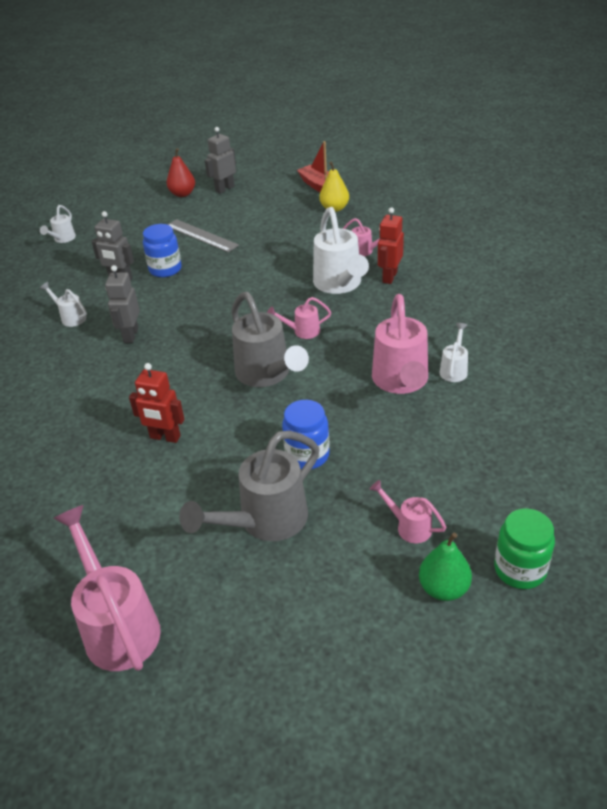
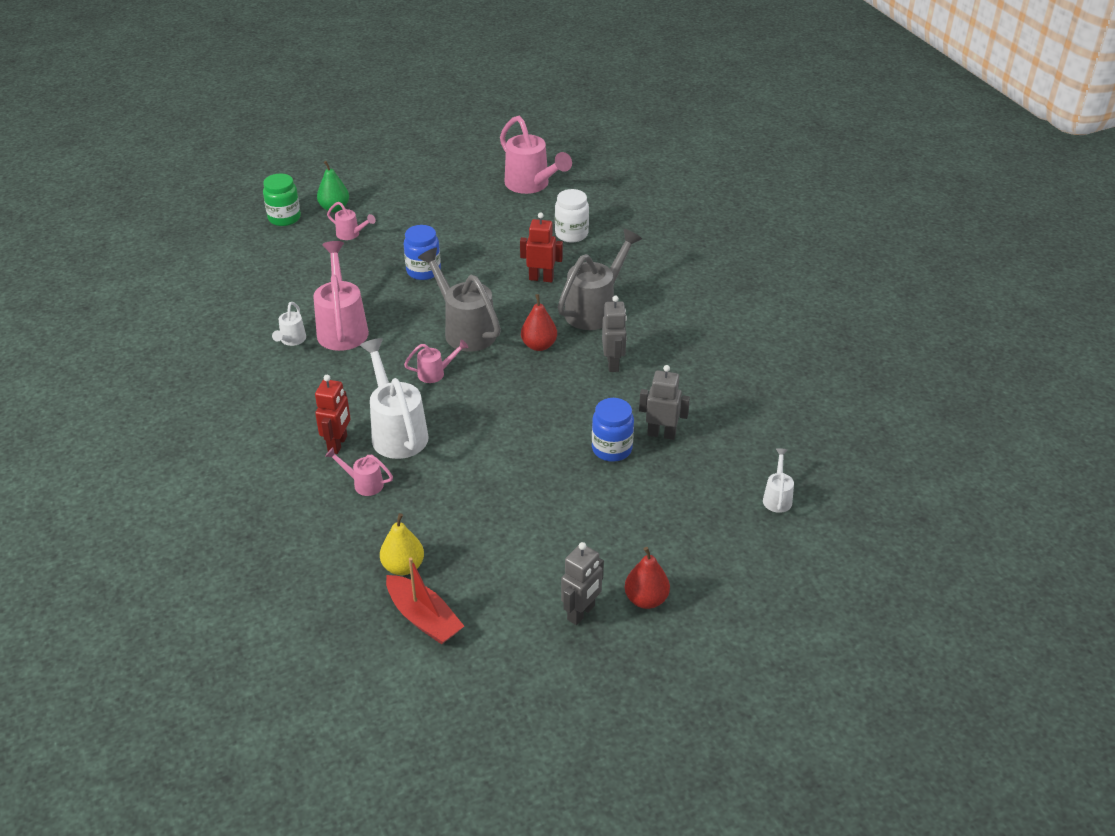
camera: 170 degrees right, 0 degrees up
(70, 317) = (690, 382): white watering can -> none
(99, 509) = (571, 234): none -> white jar
(195, 355) = (539, 345): none -> red pear
(201, 235) = (585, 508): grey ruler -> none
(264, 522) = (451, 232): grey watering can -> grey watering can (595, 309)

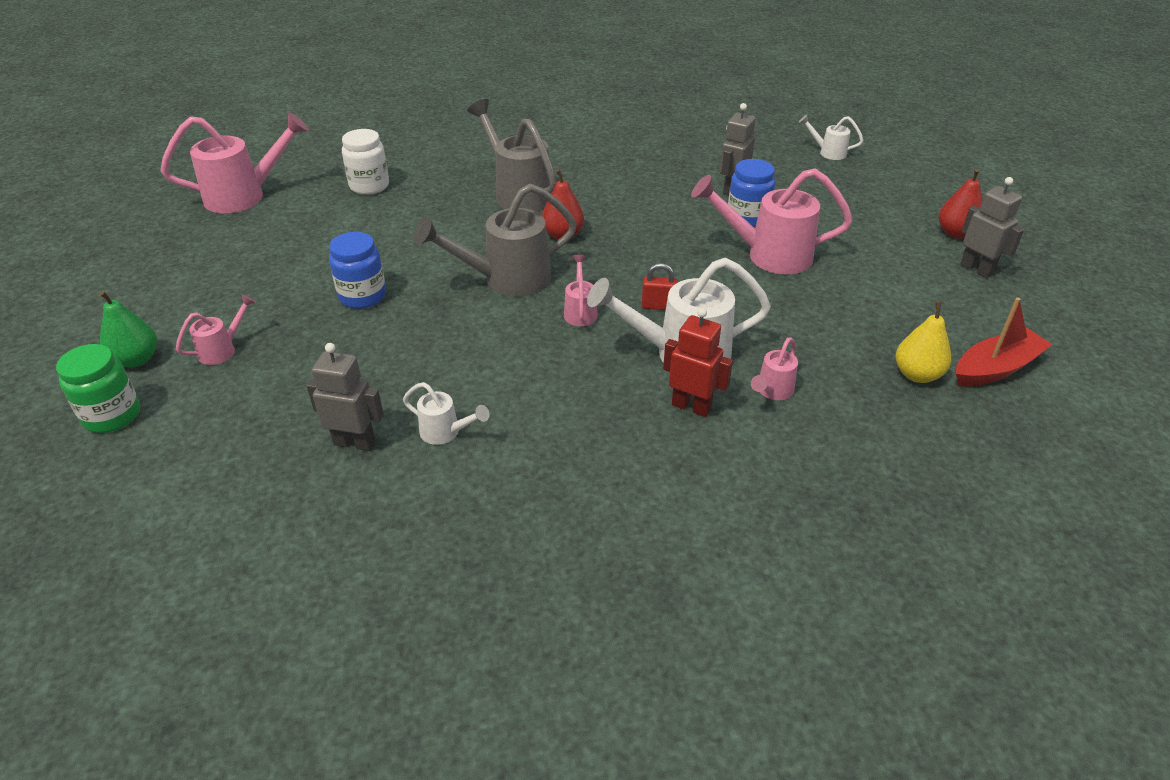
camera: 75 degrees left, 0 degrees up
(342, 327) = (443, 379): pink watering can -> pink watering can (767, 255)
(455, 412) = (658, 306): none -> red padlock
(541, 278) = (439, 216): red robot -> none
(613, 363) = (615, 197): grey robot -> grey robot (355, 442)

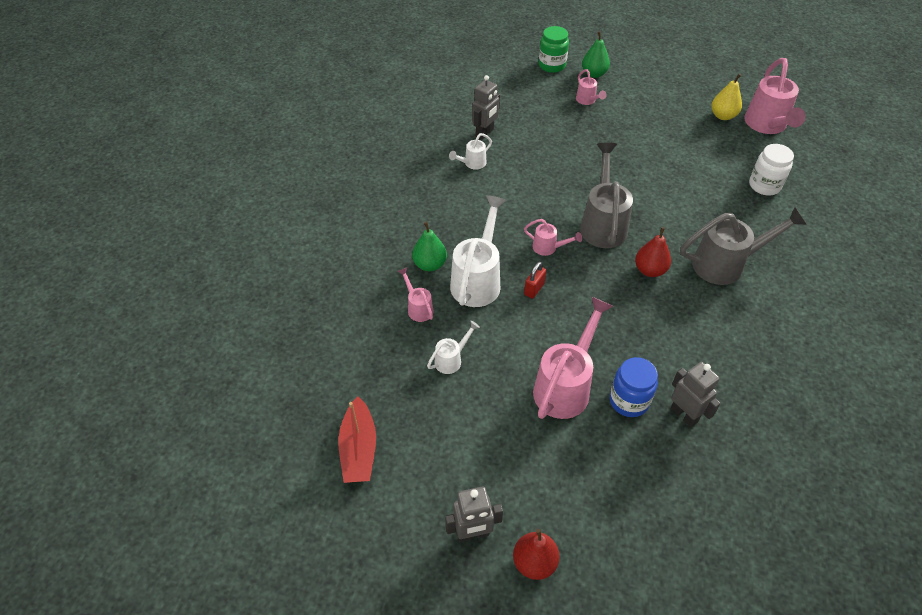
camera: 115 degrees right, 10 degrees up
(362, 296) = (614, 157): blue jar -> none
(691, 406) = (430, 264): red robot -> green pear
(828, 152) = (739, 550): white watering can -> white watering can (452, 359)
(917, 375) = (383, 395): yellow pear -> yellow pear (723, 116)

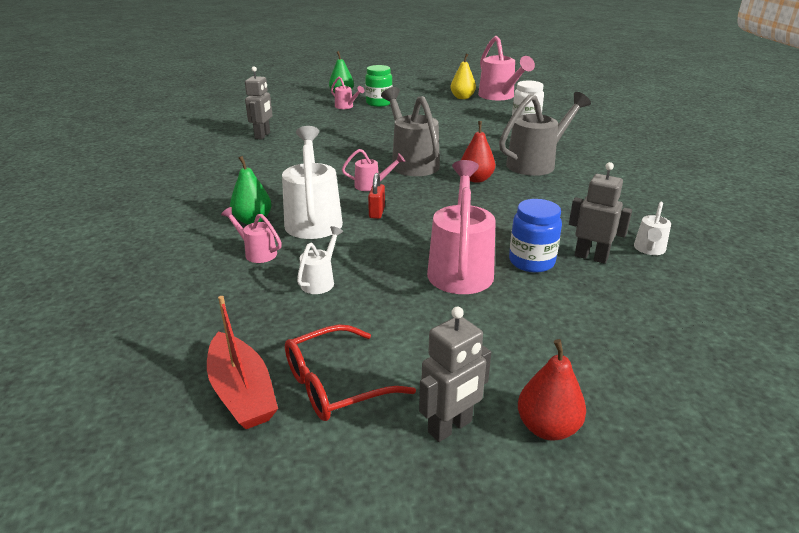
camera: 25 degrees left, 20 degrees down
(418, 467) = (335, 384): none -> red glasses
(472, 164) = (260, 153): white watering can -> white watering can (649, 250)
(552, 65) = (302, 96): green jar -> green jar (379, 103)

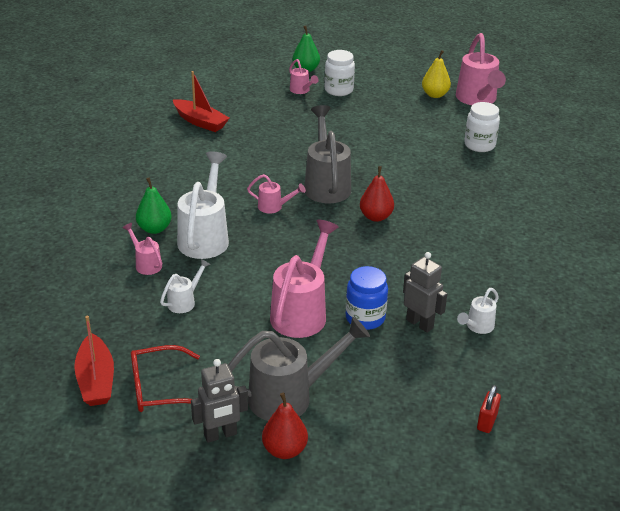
camera: 15 degrees right, 5 degrees up
(263, 135) = (200, 122): grey robot -> red boat
(377, 212) = (263, 240): red padlock -> red padlock (487, 422)
(379, 103) = (338, 90): green jar -> white jar
(537, 163) = (449, 207): grey watering can -> grey watering can (291, 396)

